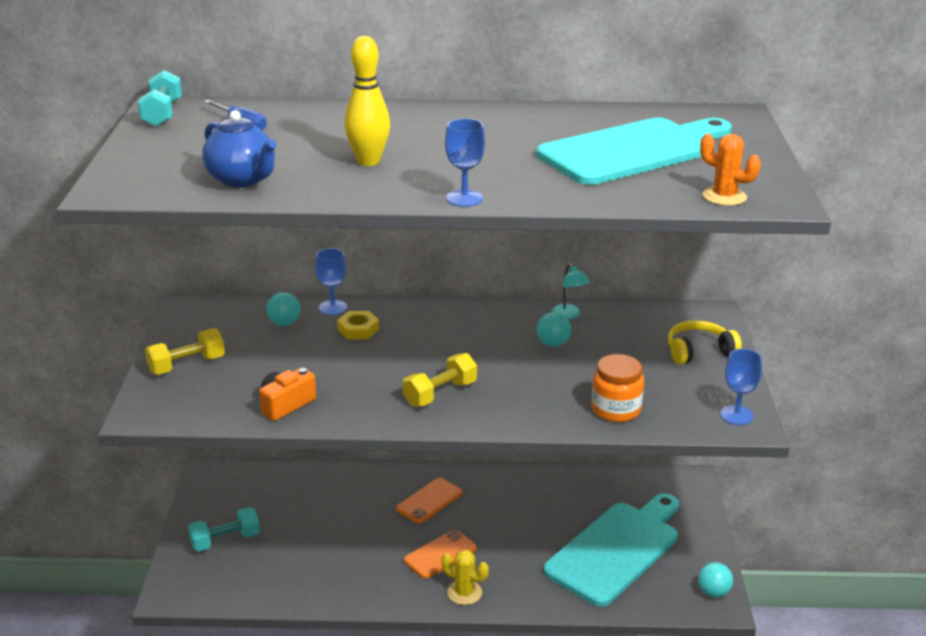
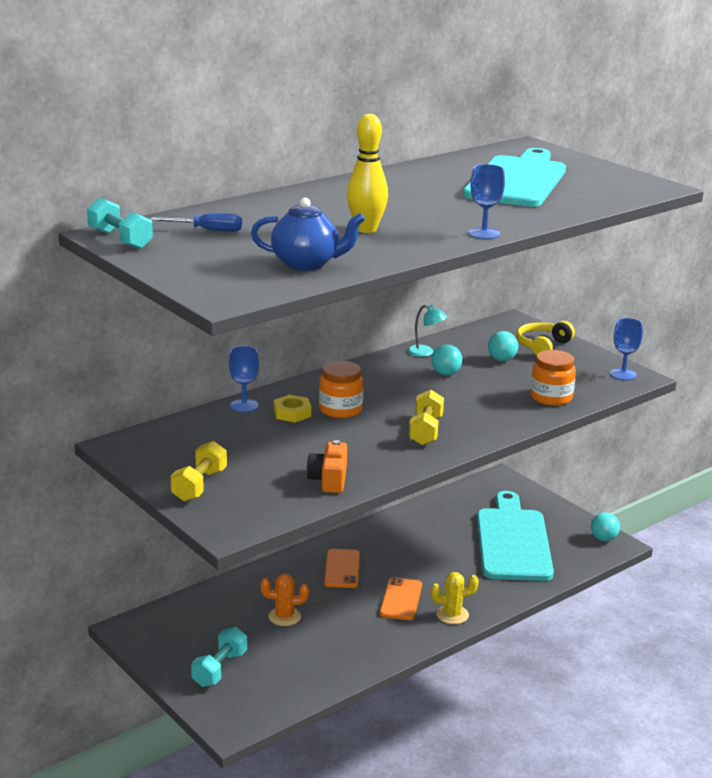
camera: 40 degrees left, 5 degrees down
(284, 323) = (225, 429): turquoise ball -> turquoise ball (502, 359)
(402, 342) = (340, 409): none -> orange jar
(724, 196) = (625, 192): orange cactus -> orange cactus (284, 616)

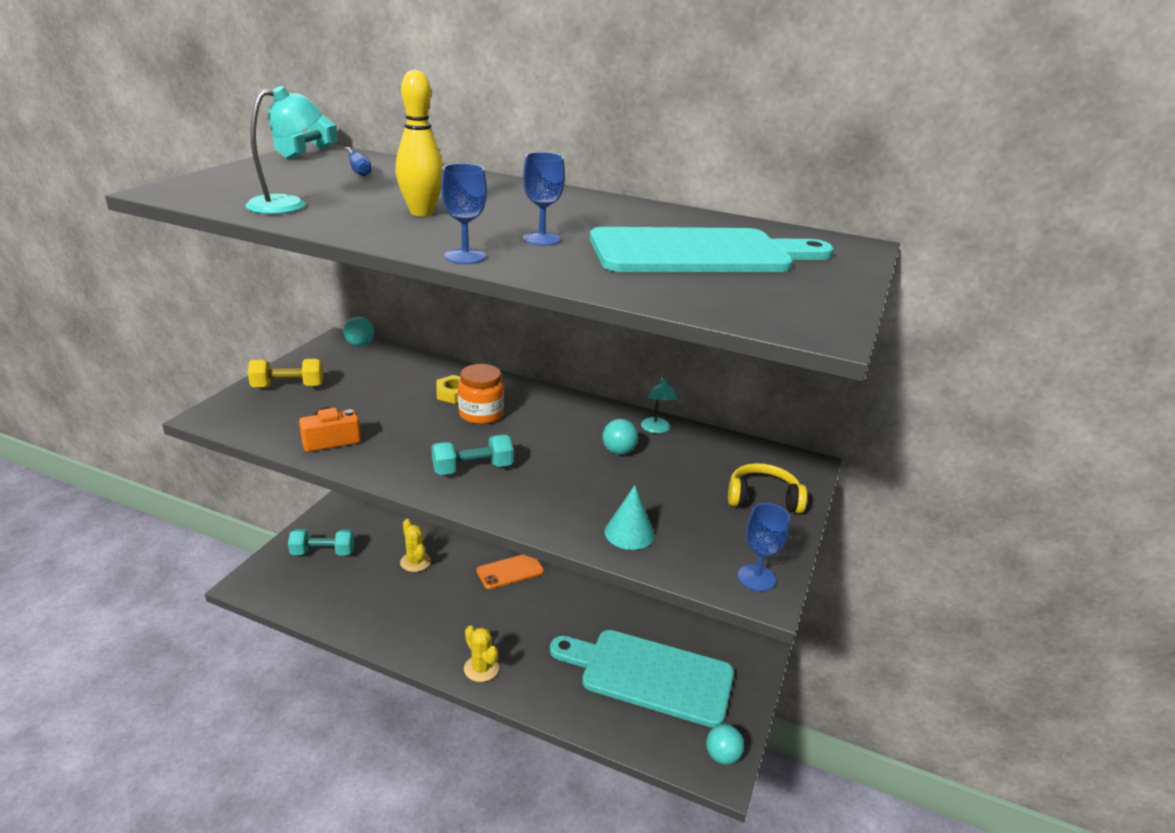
camera: 60 degrees right, 5 degrees up
(244, 405) = (450, 370): blue goblet -> blue goblet (542, 239)
(284, 616) = (415, 562): orange cactus -> yellow cactus
(306, 264) = (288, 204): blue teapot -> turquoise lamp
(401, 599) = (485, 624): orange phone -> none
(425, 431) = (472, 468): yellow dumbbell -> turquoise dumbbell
(502, 359) = (693, 478): turquoise ball -> turquoise ball (360, 344)
(513, 541) = (650, 675): turquoise cutting board -> turquoise cutting board turned 135 degrees counterclockwise
(551, 397) = (629, 533): orange jar -> turquoise cone

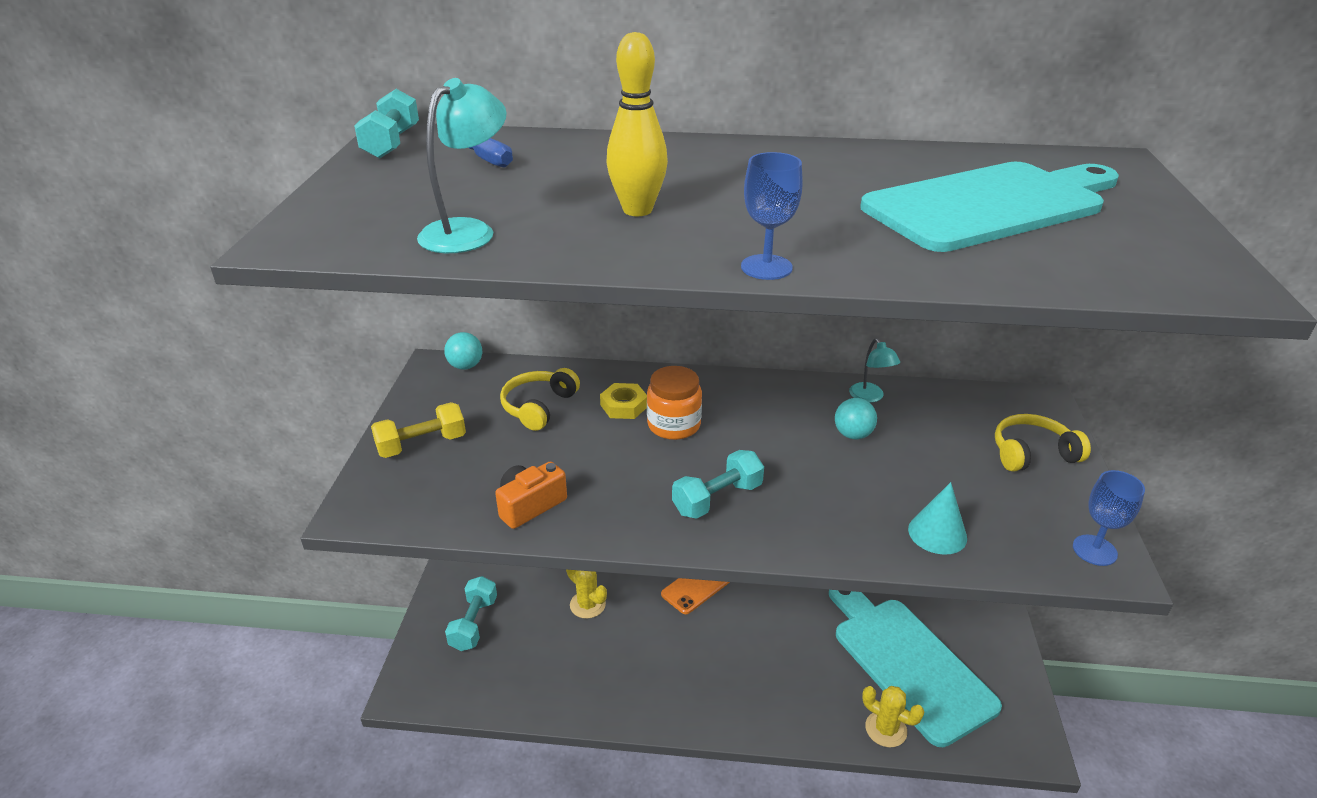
camera: 15 degrees left, 5 degrees up
(323, 552) = (474, 623): turquoise dumbbell -> turquoise dumbbell turned 60 degrees counterclockwise
(390, 381) = (538, 406): none -> yellow headphones
(481, 668) = (734, 711): yellow cactus -> yellow cactus (886, 729)
(542, 239) = (814, 221): blue goblet -> none
(650, 675) = (908, 662): turquoise cutting board -> turquoise cutting board turned 60 degrees clockwise
(722, 756) = (1025, 729): turquoise ball -> none

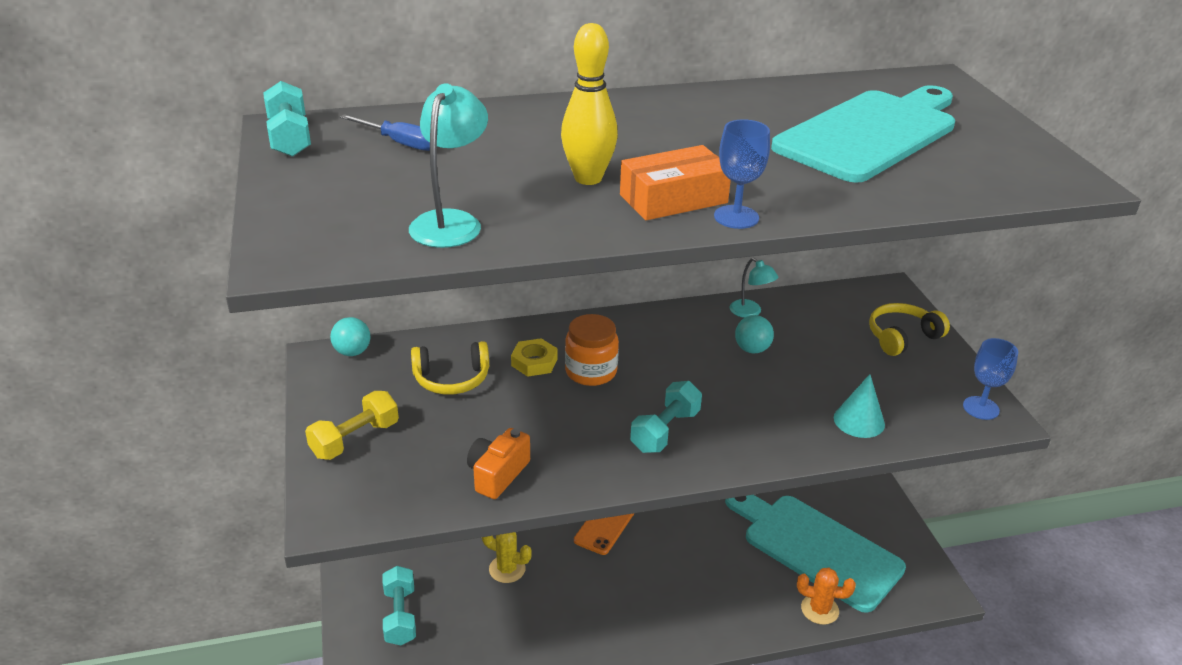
camera: 20 degrees left, 0 degrees up
(538, 406) = (452, 379): yellow headphones -> yellow headphones turned 105 degrees counterclockwise
(711, 240) = (673, 199): none -> orange box
(886, 729) = (819, 609): yellow cactus -> orange cactus

